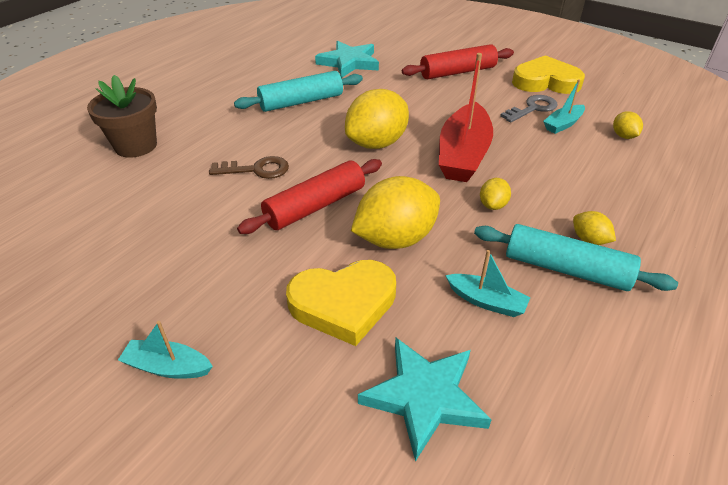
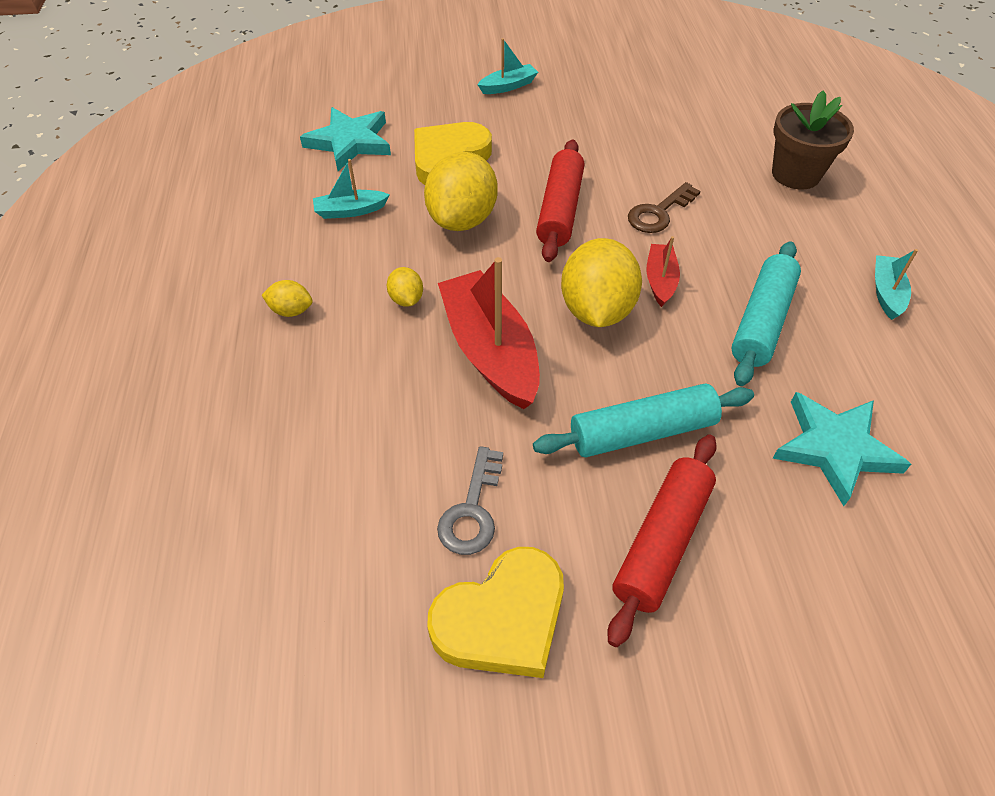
camera: 140 degrees right, 10 degrees up
(319, 138) = (660, 280): none -> red boat
(563, 124) = (407, 496): turquoise boat -> turquoise boat (886, 293)
(566, 269) = (300, 269): turquoise rolling pin -> turquoise rolling pin (642, 431)
(623, 136) = (307, 523): yellow lemon -> none

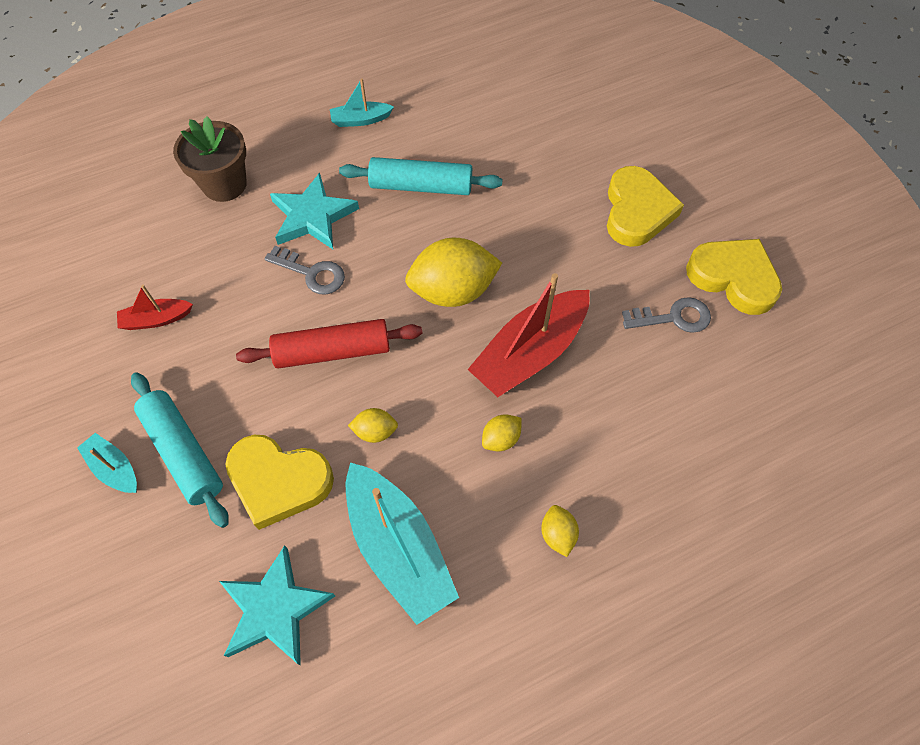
camera: 110 degrees left, 10 degrees up
(350, 211) = (398, 548): turquoise boat -> turquoise boat, size x2.00
(462, 219) = (375, 431): yellow lemon -> yellow lemon, size x0.47
(642, 431) = (558, 238): turquoise rolling pin -> turquoise rolling pin (183, 453)
(659, 213) = (311, 273): brown key -> grey key
(660, 280) = (400, 256): red boat -> red boat (156, 319)
(662, 542) = (637, 211): red rolling pin -> yellow heart
(834, 448) = (521, 138): turquoise star -> turquoise star (313, 216)

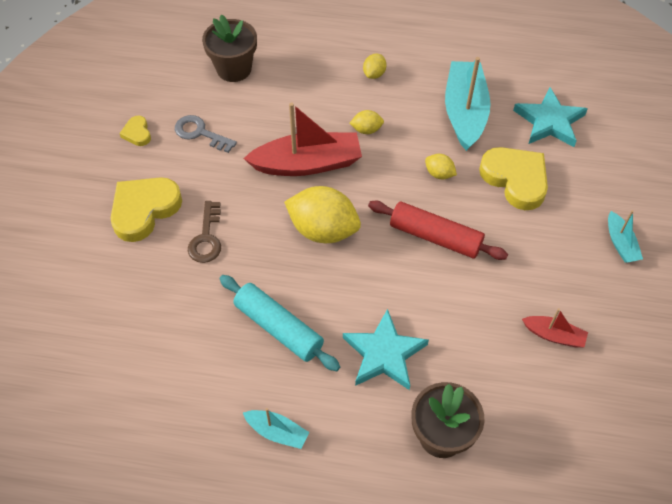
camera: 145 degrees left, 5 degrees down
(183, 453) = (570, 228): turquoise rolling pin -> none
(311, 273) = (415, 304): grey key -> none
(555, 220) = (206, 238): none -> brown key
(728, 424) = (234, 69): none -> brown flower pot
(733, 278) = (137, 133): yellow heart -> yellow heart, size x0.48

